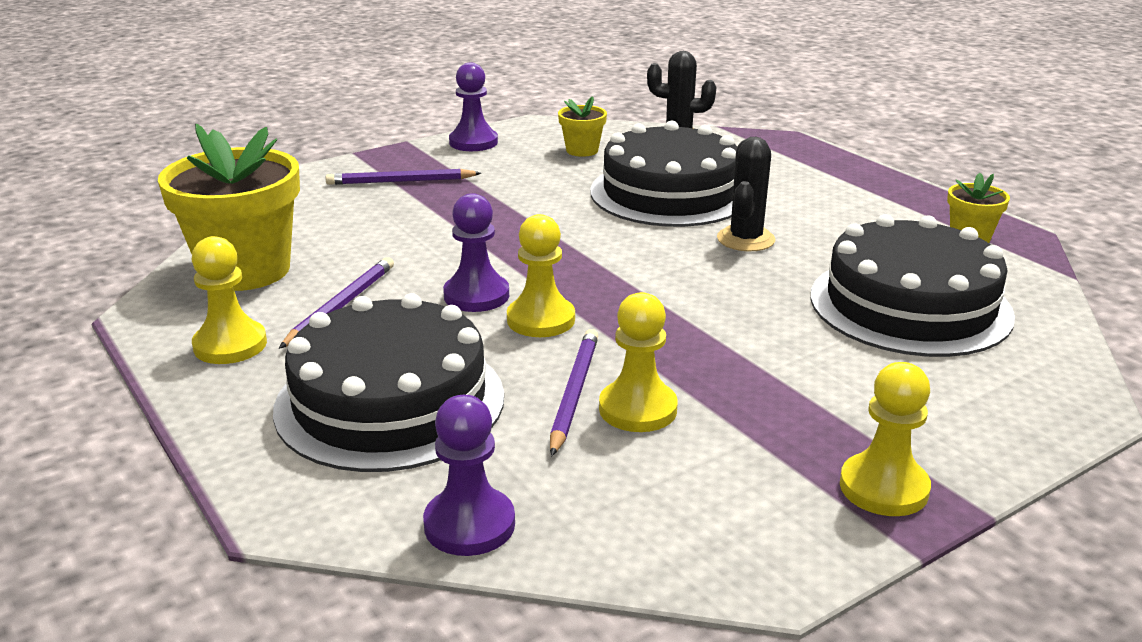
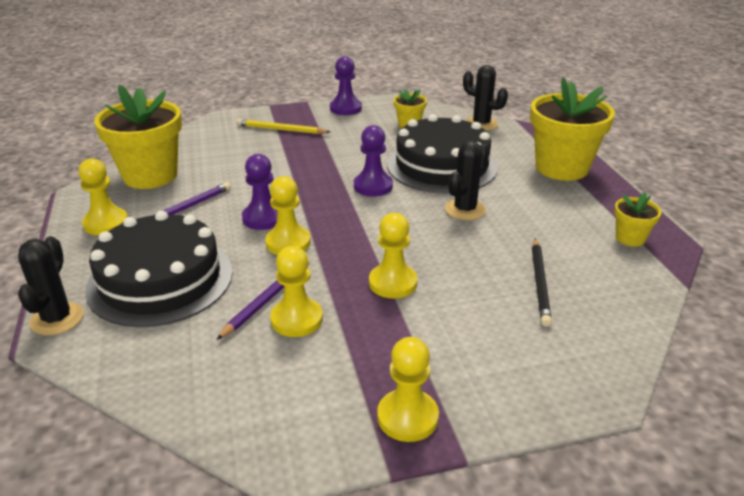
camera: 20 degrees right, 5 degrees up
(268, 486) = (57, 319): none -> black cactus
(401, 181) = (281, 130): purple pencil -> yellow pencil
(469, 524) = (140, 373): purple pawn -> purple pawn (373, 186)
(728, 340) = (393, 283): none -> yellow pawn
(823, 173) = (561, 168): none -> yellow flower pot
(910, 305) = (540, 283): black cake -> black pencil

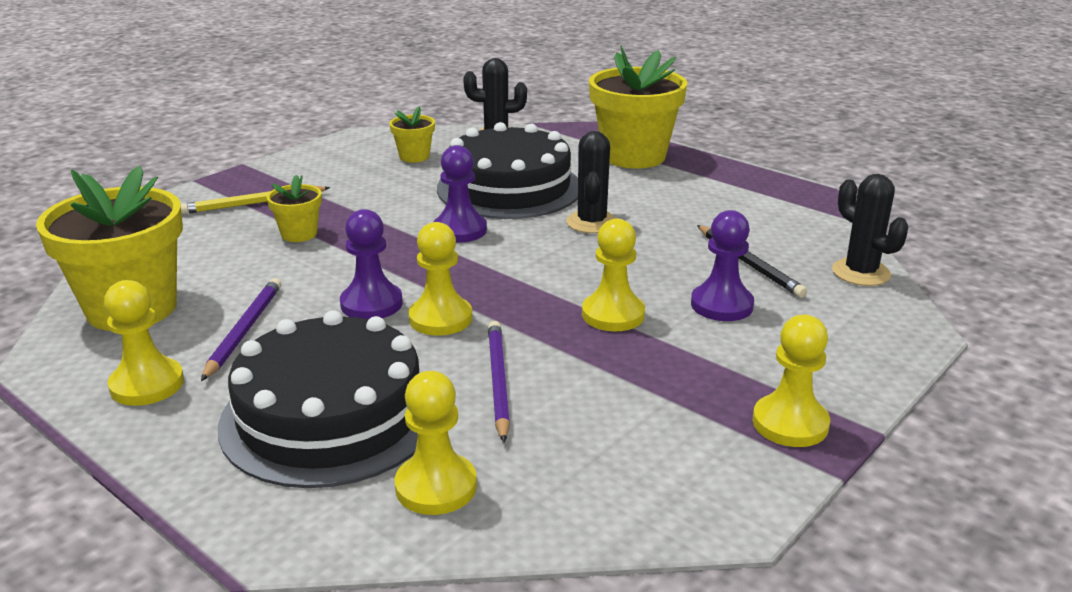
camera: 35 degrees left, 5 degrees down
(57, 319) = (244, 516): black cactus -> black cactus (861, 273)
(296, 319) = (560, 388): yellow pawn -> yellow pawn (436, 487)
(345, 108) = (309, 159): purple pawn -> purple pawn (721, 305)
(630, 238) = (773, 199): yellow flower pot -> yellow flower pot (299, 234)

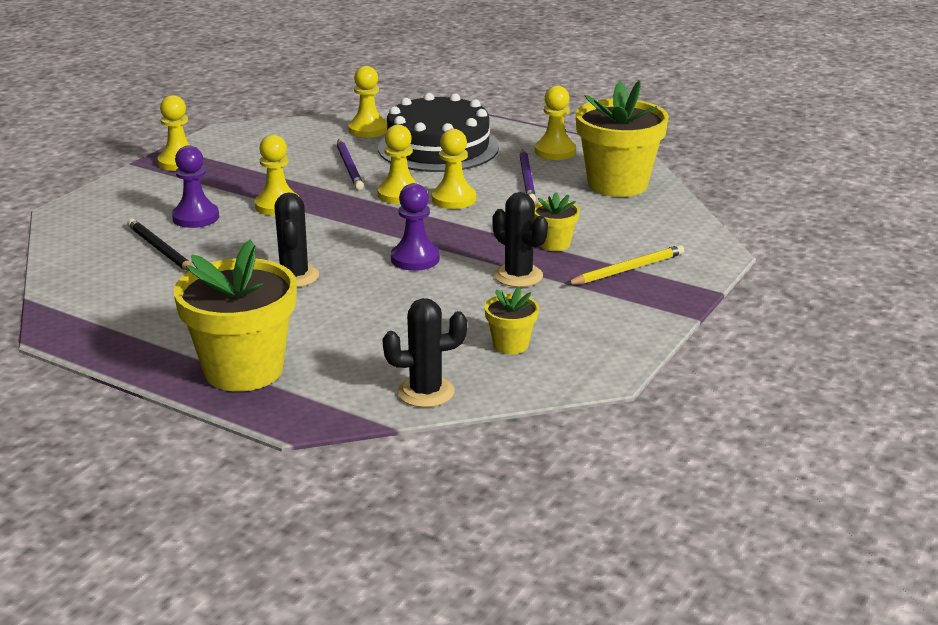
camera: 170 degrees right, 0 degrees up
(371, 304) = (453, 199): purple pawn -> yellow pawn
(509, 188) = (384, 309): black cake -> none
(861, 273) = (69, 249): black cactus -> black cactus (518, 276)

